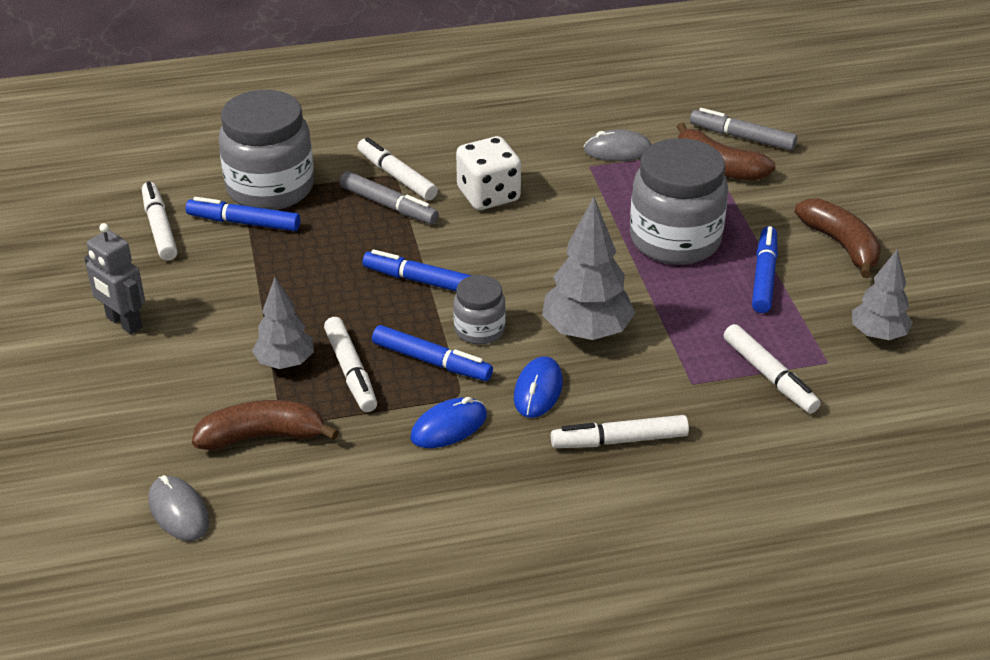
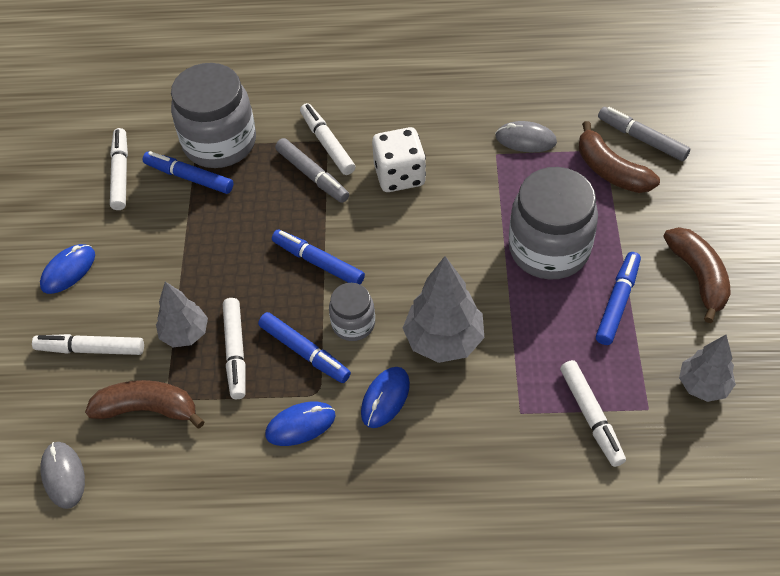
camera: 15 degrees right, 15 degrees up
(123, 323) = (68, 270): grey robot -> blue mouse
(619, 440) = (440, 465): white marker -> white marker (91, 349)

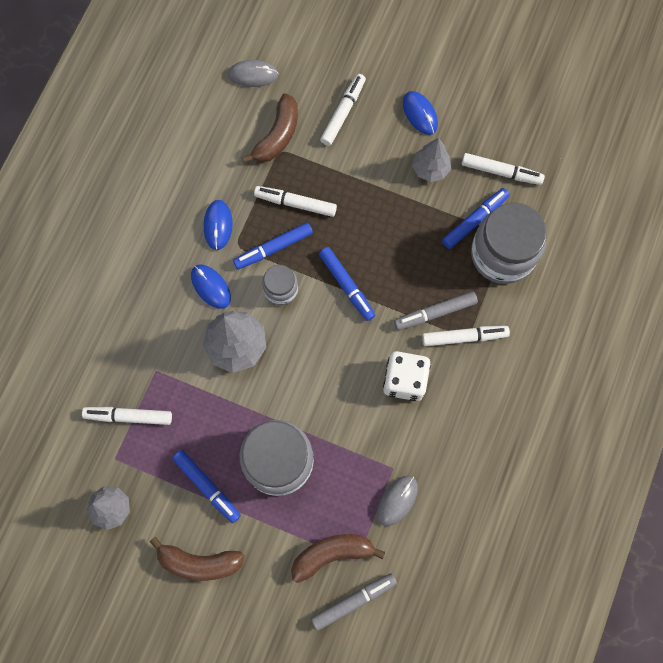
camera: 110 degrees right, 20 degrees up
(185, 334) = (327, 175): grey tree -> grey tree (430, 169)
(318, 262) = (347, 285): blue marker -> blue marker turned 90 degrees clockwise

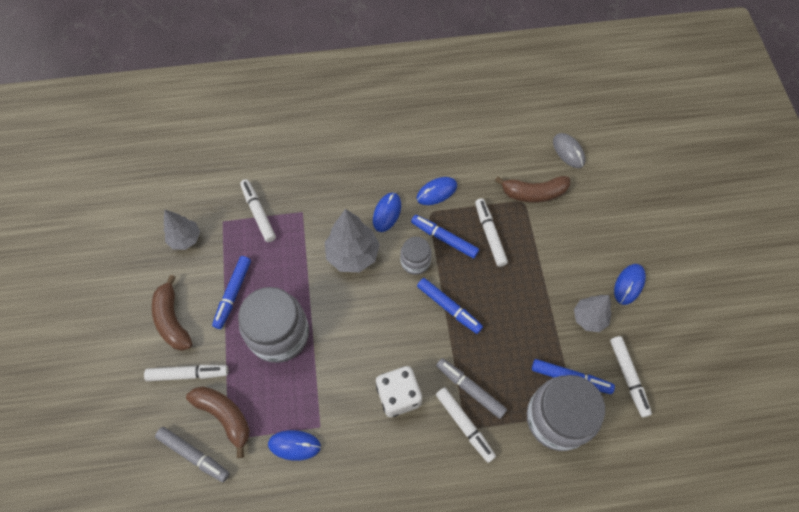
camera: 60 degrees right, 10 degrees down
(343, 112) = (586, 228): white marker -> white marker (188, 374)
(347, 285) = (449, 307): blue marker -> blue marker turned 75 degrees counterclockwise
(397, 500) = (294, 445): grey mouse -> blue mouse

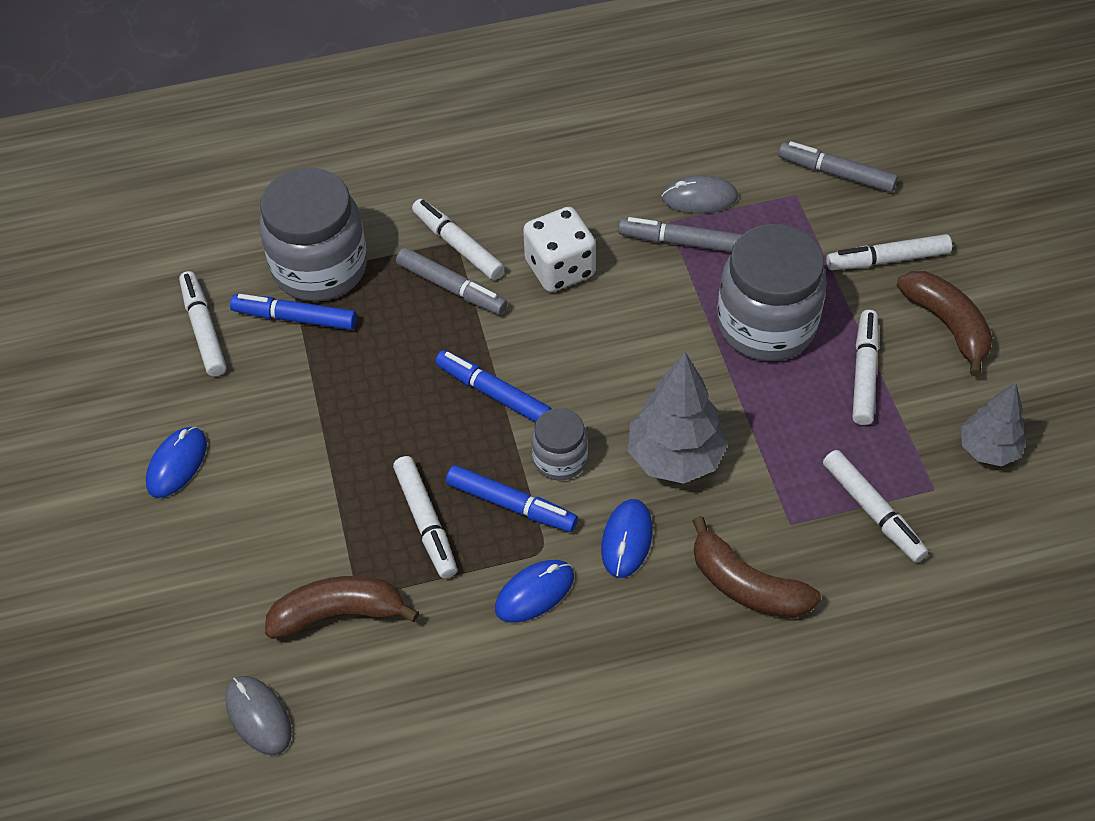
camera: 175 degrees right, 10 degrees down
(225, 416) = (811, 218): brown banana -> brown banana (746, 585)
(233, 294) = (864, 373): blue marker -> white marker
(294, 445) = (699, 198): blue mouse -> grey mouse
(316, 407) = (680, 242): none -> grey marker
(589, 318) = (255, 404): grey tree -> none

